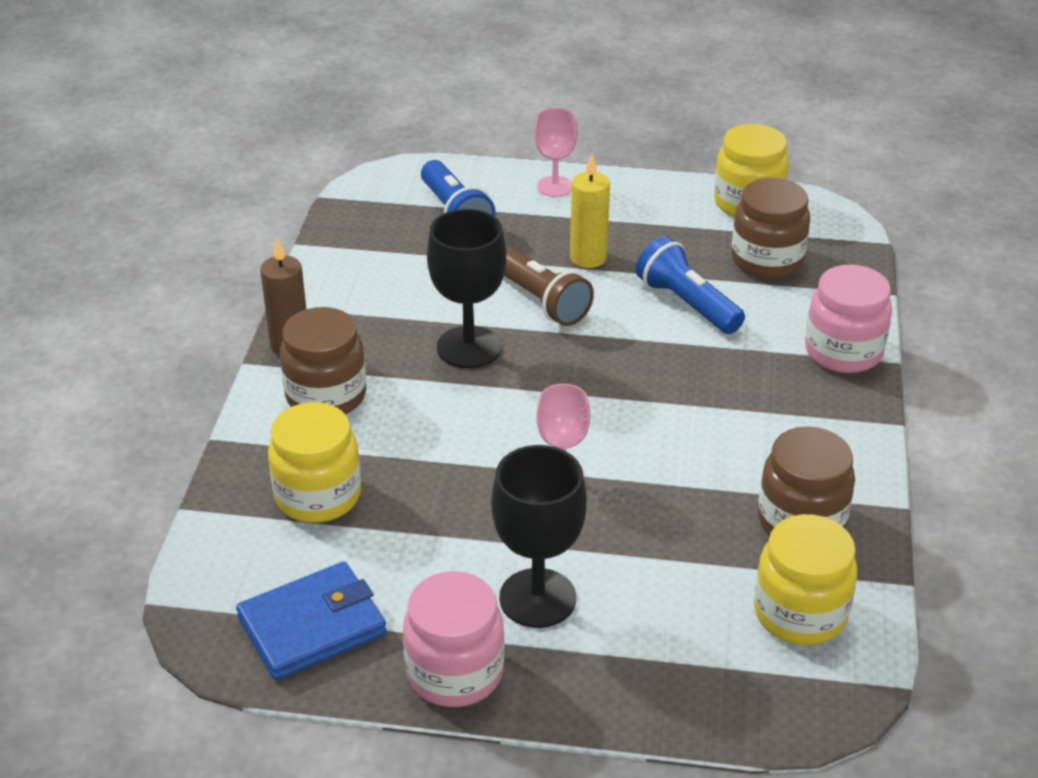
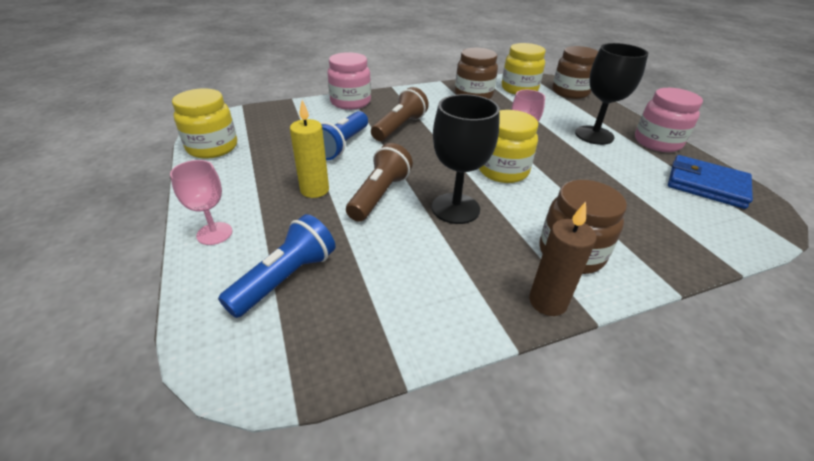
camera: 120 degrees left, 0 degrees up
(318, 496) = (643, 218): yellow jar -> yellow jar (503, 170)
(713, 375) = (399, 127): none -> brown flashlight
(767, 260) = (279, 131): brown jar -> brown jar (570, 92)

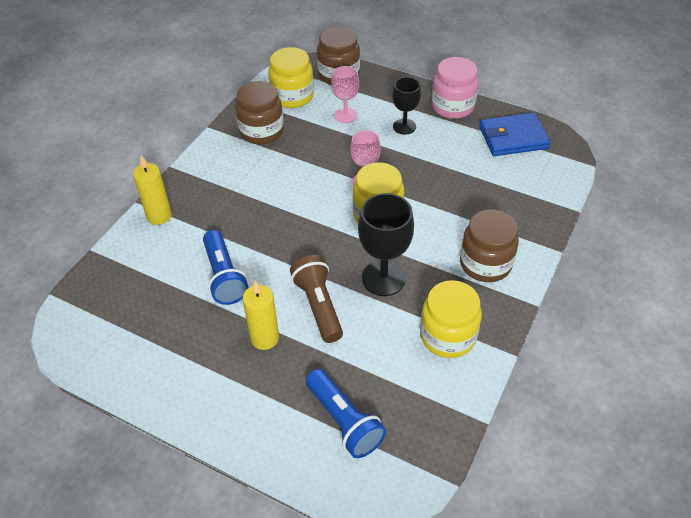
camera: 40 degrees left, 10 degrees up
(212, 147) = (109, 363): yellow jar -> yellow jar (447, 336)
(214, 233) = (246, 432): pink goblet -> pink goblet (345, 115)
(285, 278) = (344, 421): blue flashlight -> blue flashlight turned 150 degrees clockwise
(350, 102) = (159, 216): pink jar -> yellow candle
(399, 127) = (246, 220): brown flashlight -> none
(547, 302) = (504, 312): brown candle -> none
(594, 135) = (404, 126): black goblet -> black goblet, size x0.63

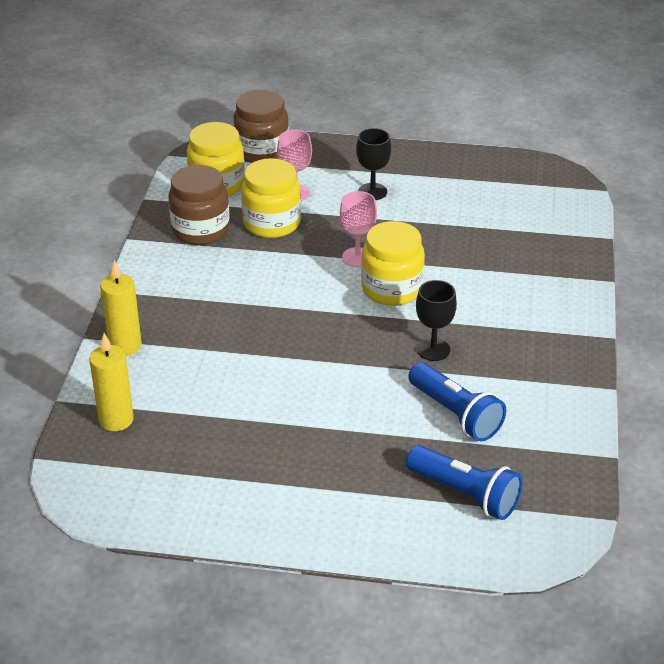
camera: 20 degrees left, 10 degrees down
(224, 276) = (245, 390): blue flashlight -> blue flashlight (455, 414)
(265, 338) = (330, 439): yellow candle -> yellow candle (116, 420)
(318, 306) = (374, 393): brown flashlight -> none
(383, 278) = (433, 349): black goblet -> black goblet, size x0.63
(447, 336) = (534, 388): yellow jar -> yellow jar (272, 223)
(452, 106) = (418, 160): pink jar -> none
(485, 264) = (538, 310): brown jar -> none
(513, 138) = (503, 179): blue wallet -> none

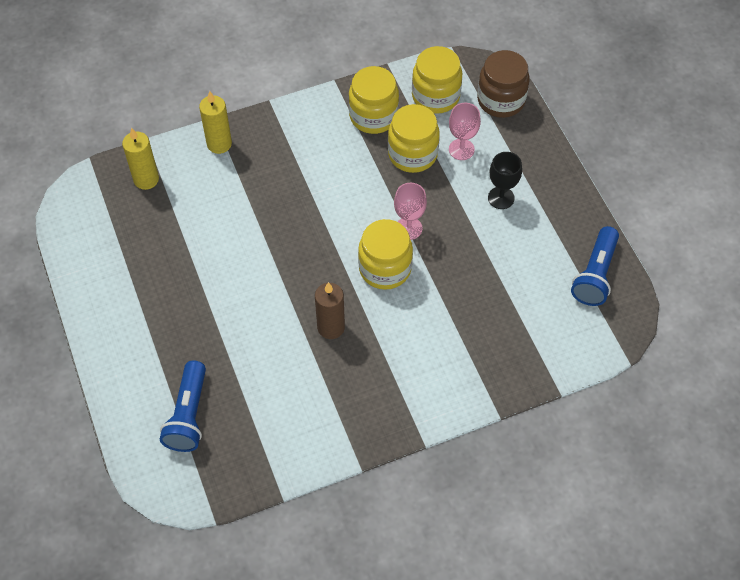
camera: 60 degrees right, 20 degrees up
(200, 230) = (373, 116): brown jar -> yellow jar
(433, 349) = (331, 327): black goblet -> brown candle
(455, 414) = (268, 373): blue flashlight -> blue flashlight (595, 275)

